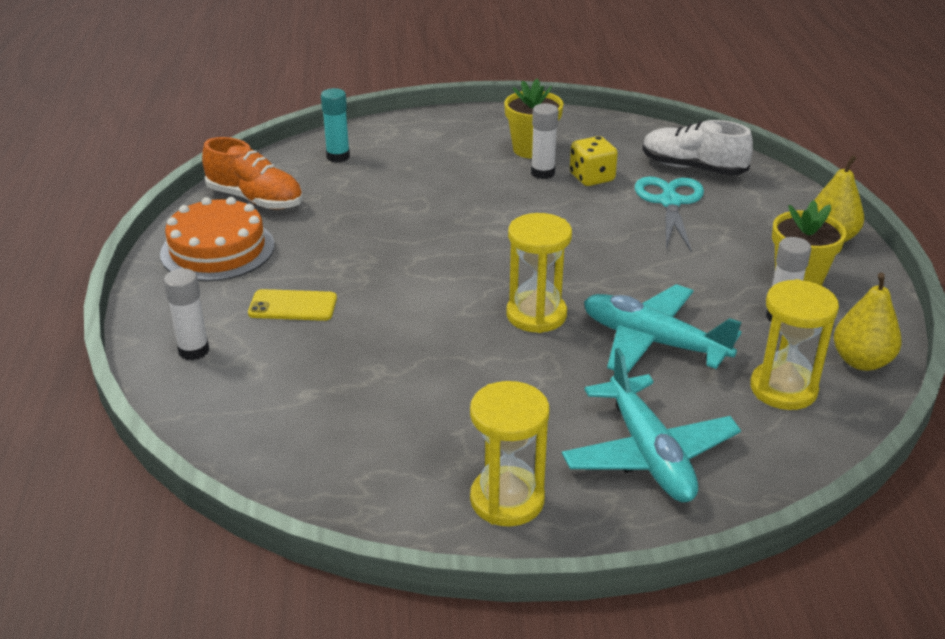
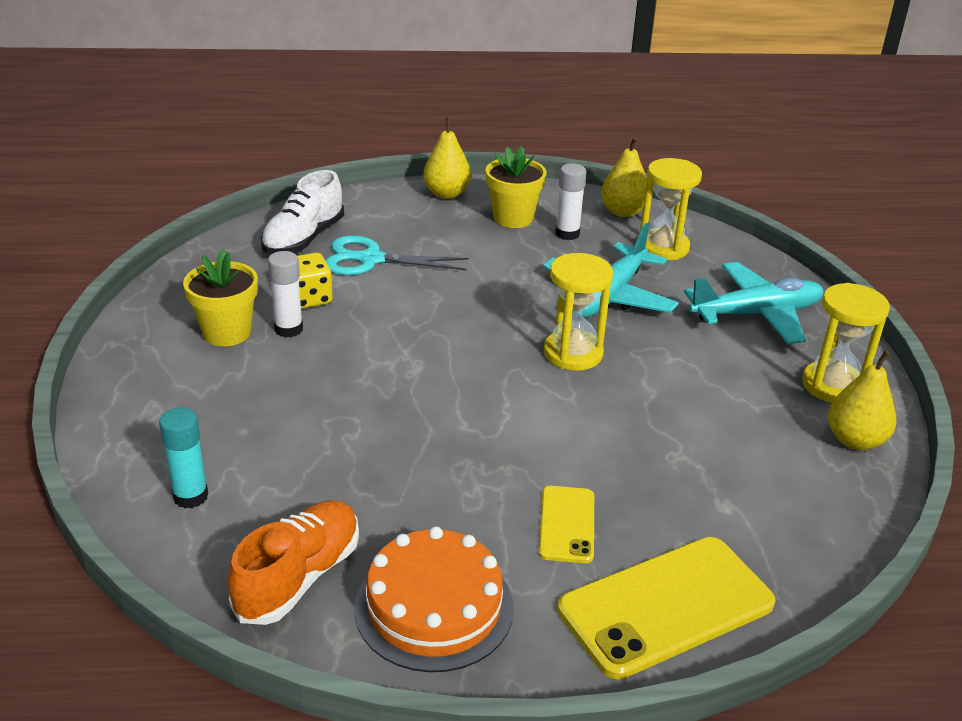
camera: 90 degrees left, 0 degrees up
(194, 351) = (666, 606): white glue stick -> yellow phone
(404, 501) = (855, 440): none -> yellow pear

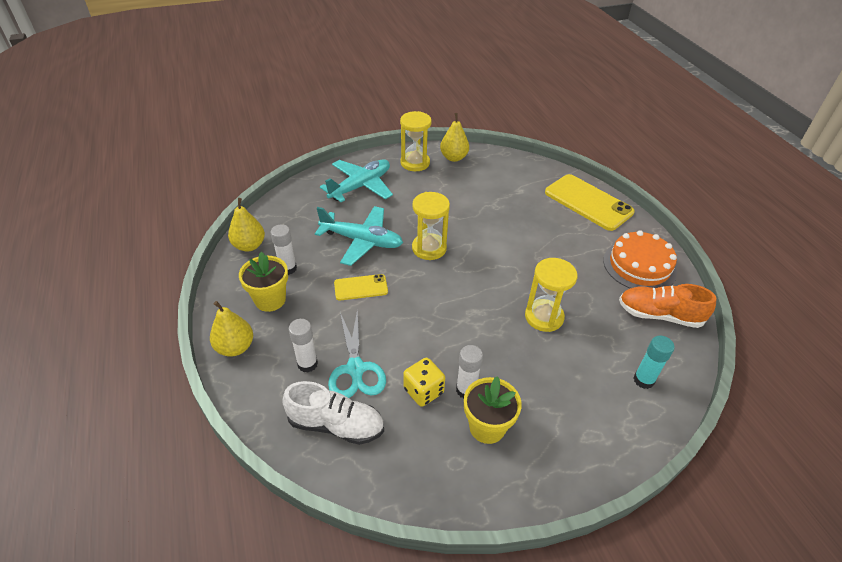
camera: 105 degrees left, 10 degrees up
(397, 231) = (307, 364): none -> white glue stick
(567, 524) = (562, 234): yellow phone -> yellow phone (361, 287)
(663, 247) = (295, 224): yellow hourglass -> yellow hourglass (544, 317)
(756, 314) = (360, 186): turquoise plane -> turquoise plane turned 75 degrees clockwise

